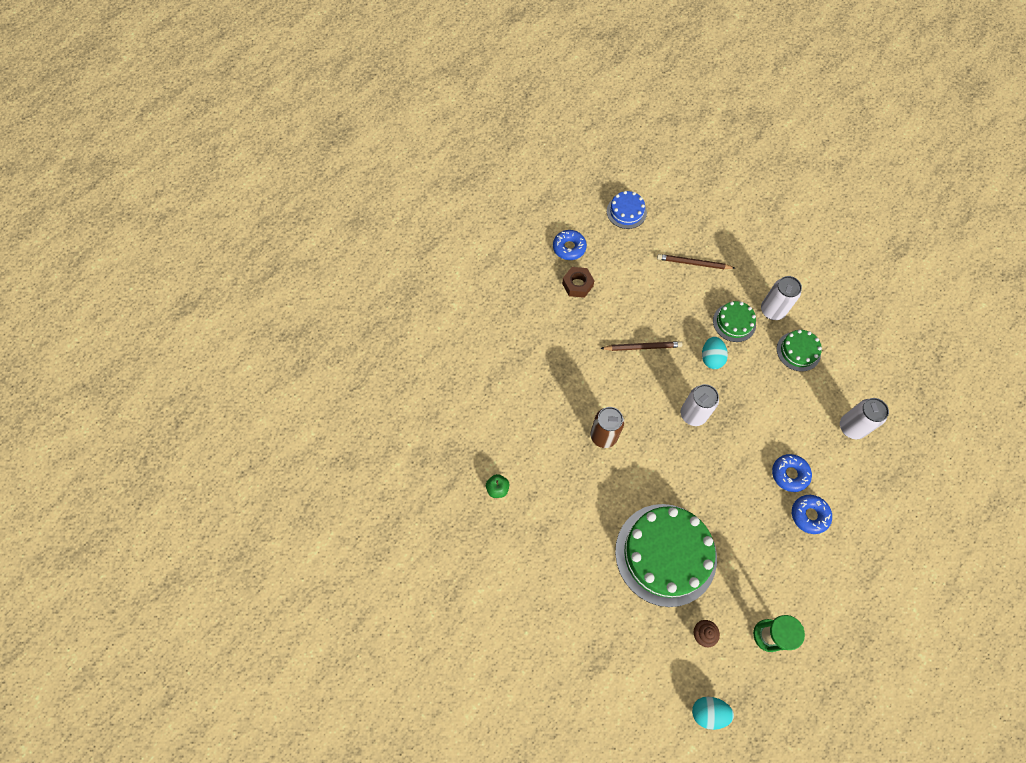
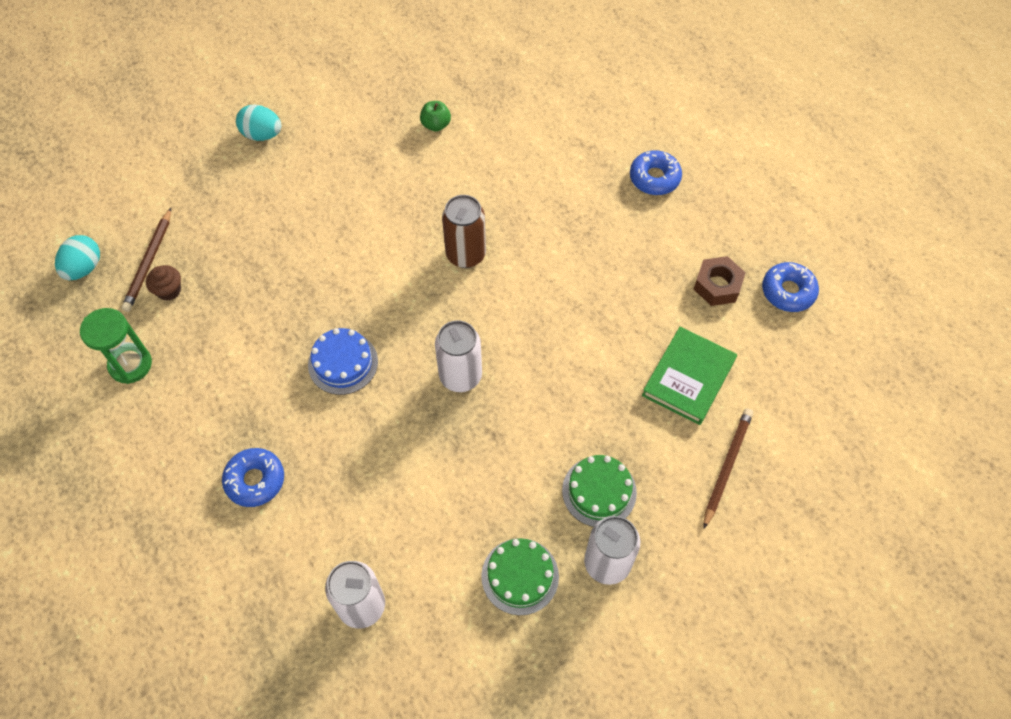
camera: 105 degrees right, 5 degrees down
(626, 212) = (849, 393): blue cake -> blue cake (343, 363)
(642, 347) = (589, 342): brown pencil -> brown pencil (149, 262)
(646, 290) = (688, 378): none -> green book
(665, 554) = (281, 280): green cake -> none
(711, 358) = (544, 433): turquoise egg -> turquoise egg (262, 134)
(789, 474) = (324, 477): blue donut -> blue donut (654, 178)

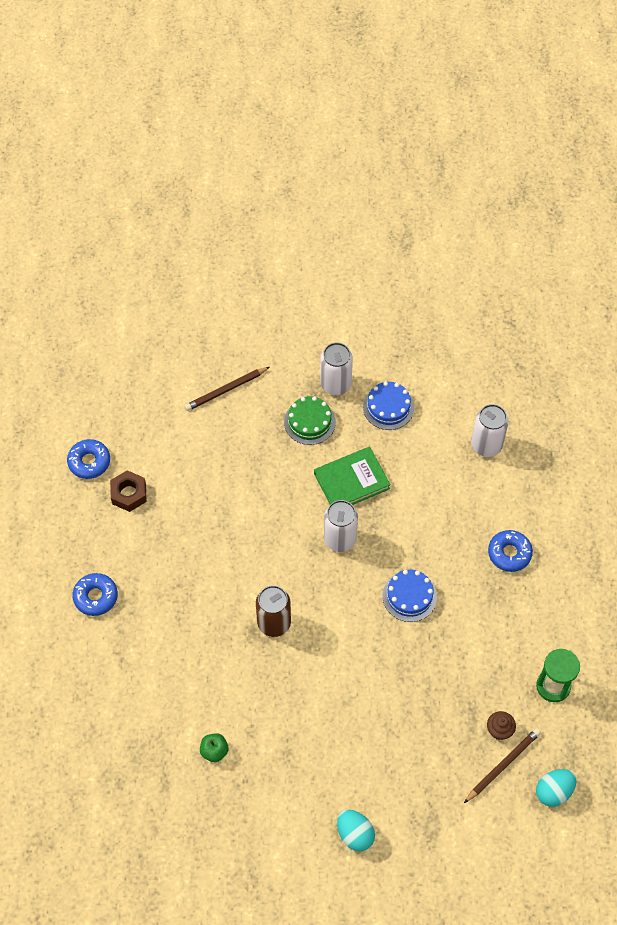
camera: 145 degrees left, 0 degrees up
(520, 576) = (388, 407): green cake -> blue cake
(688, 378) = (201, 450): green book -> green book (351, 481)

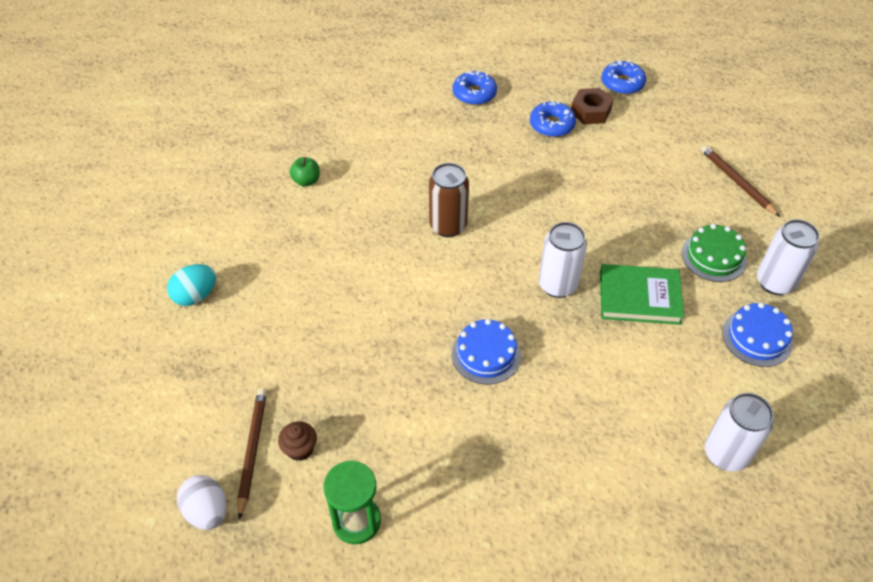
camera: 90 degrees right, 10 degrees down
(351, 481) = (639, 297): green book -> green book turned 60 degrees counterclockwise
(503, 765) = (252, 450): brown pencil -> brown pencil turned 135 degrees counterclockwise
(509, 553) = (556, 475): blue donut -> blue donut (552, 125)
(553, 791) = (207, 511): turquoise egg -> white egg

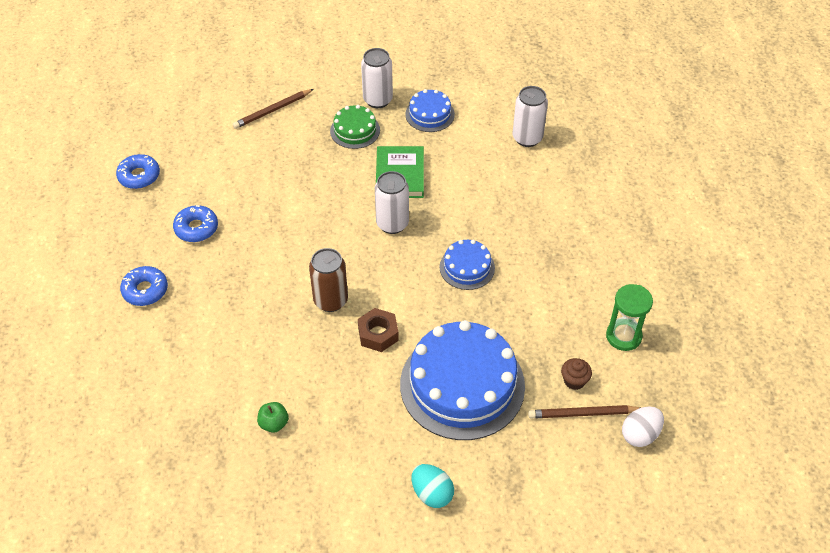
camera: 95 degrees left, 0 degrees up
(318, 333) = (462, 385): none -> blue cake
(590, 111) = (179, 200): brown nut -> brown nut (378, 334)

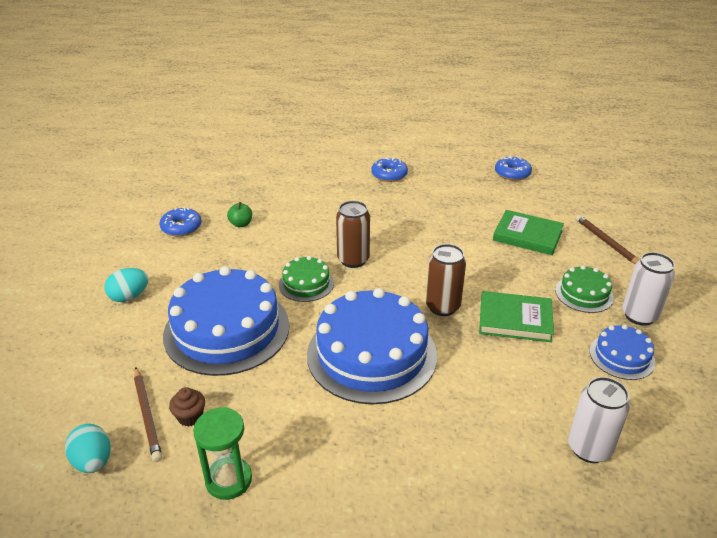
camera: 100 degrees right, 15 degrees down
(196, 228) = (450, 197): blue donut -> blue donut (181, 227)
(268, 165) = (527, 236): none -> green book
(378, 334) = (306, 283): brown nut -> green cake
(392, 224) = (442, 307): white can -> brown can
(467, 267) = (372, 354): blue cake -> blue cake, size x2.08
(582, 413) = (147, 415): brown pencil -> brown pencil turned 150 degrees clockwise
(640, 435) = (93, 461): white egg -> turquoise egg

